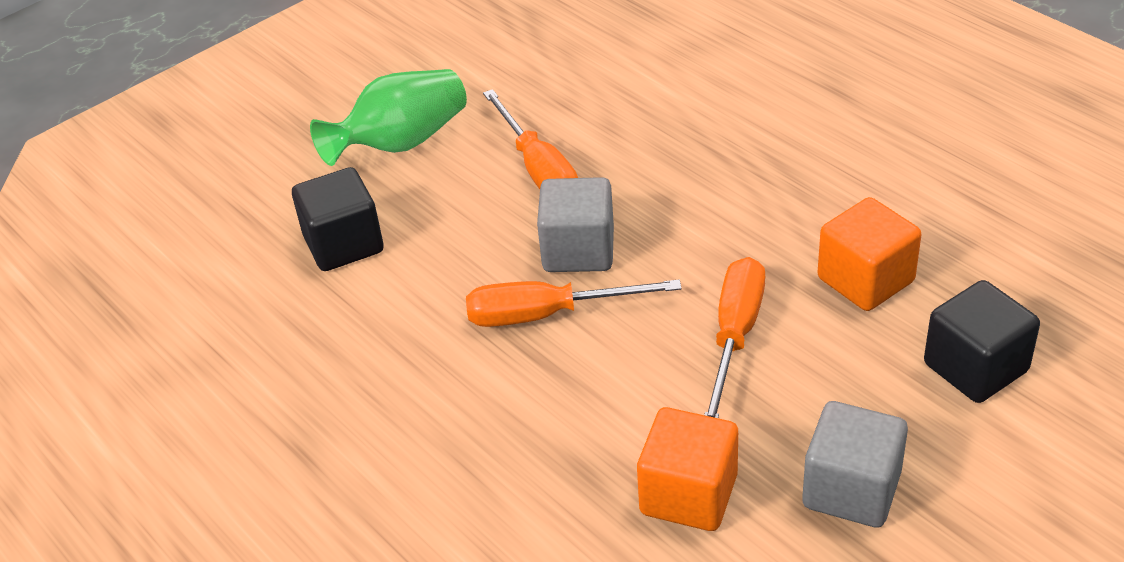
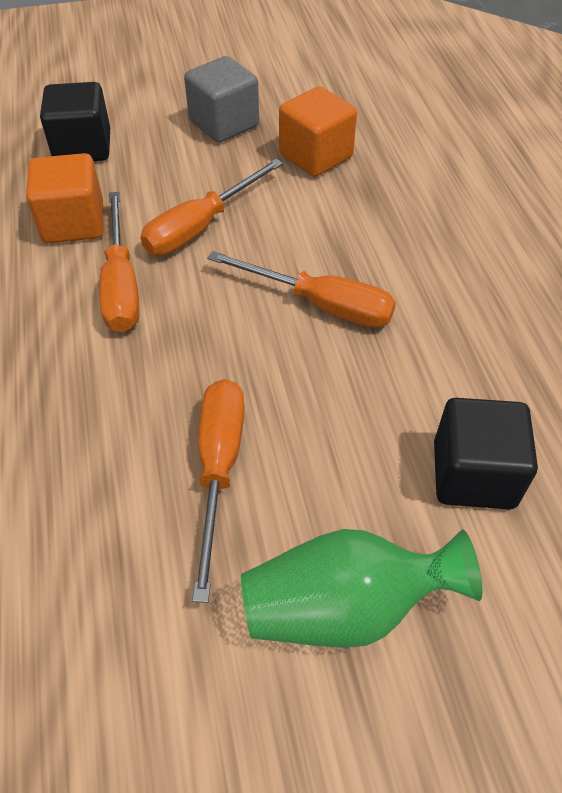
camera: 155 degrees left, 10 degrees up
(578, 250) = (253, 350): grey cube -> none
(748, 248) = (121, 285): none -> orange screwdriver

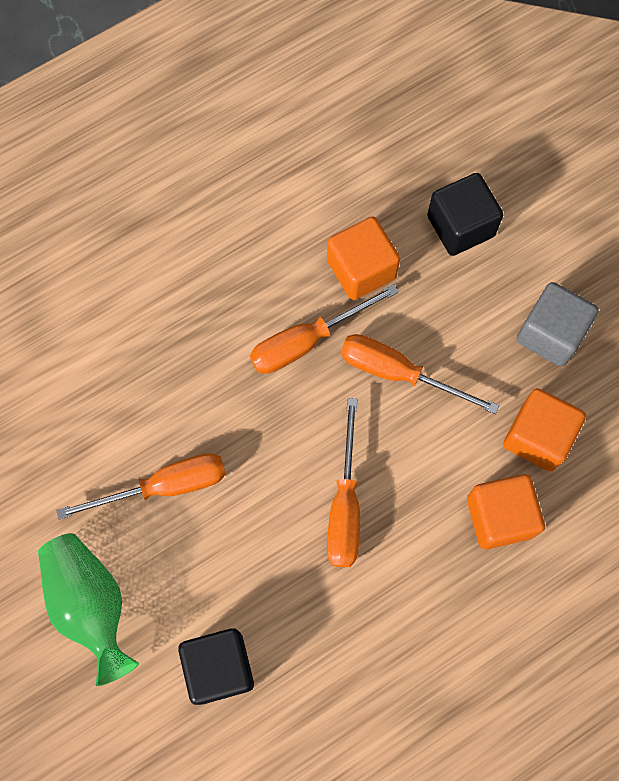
camera: 70 degrees right, 20 degrees up
(381, 199) = (499, 517): none -> orange cube

